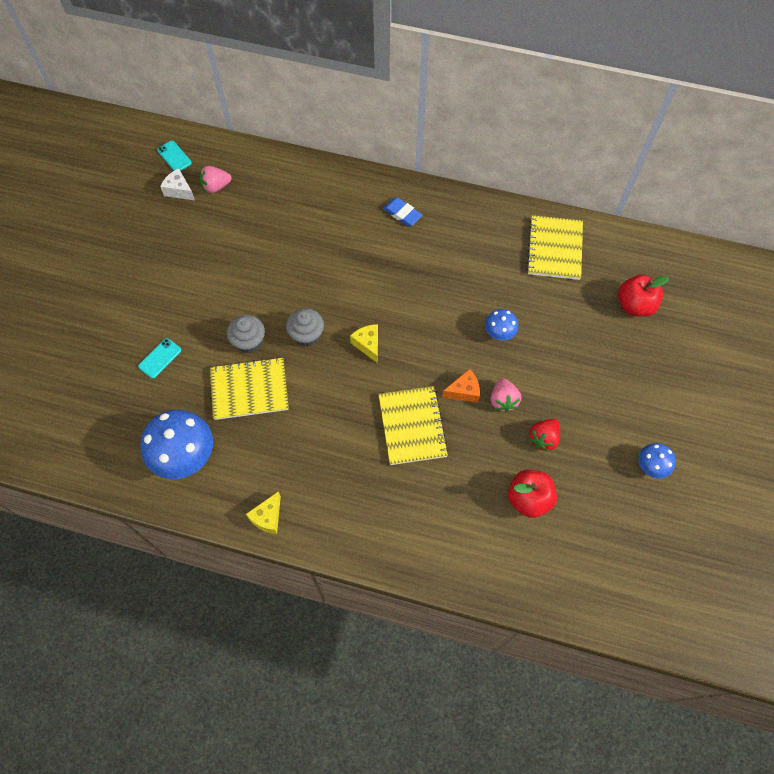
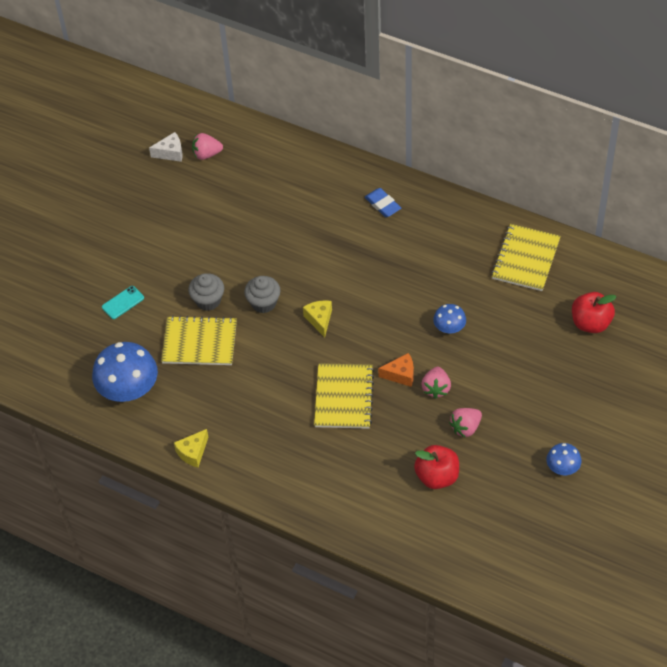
camera: 15 degrees right, 10 degrees down
(174, 156) = (172, 120): turquoise phone -> none
(179, 190) = (170, 153): white cheese -> white cheese turned 120 degrees clockwise
(543, 438) = (465, 427): red strawberry -> pink strawberry

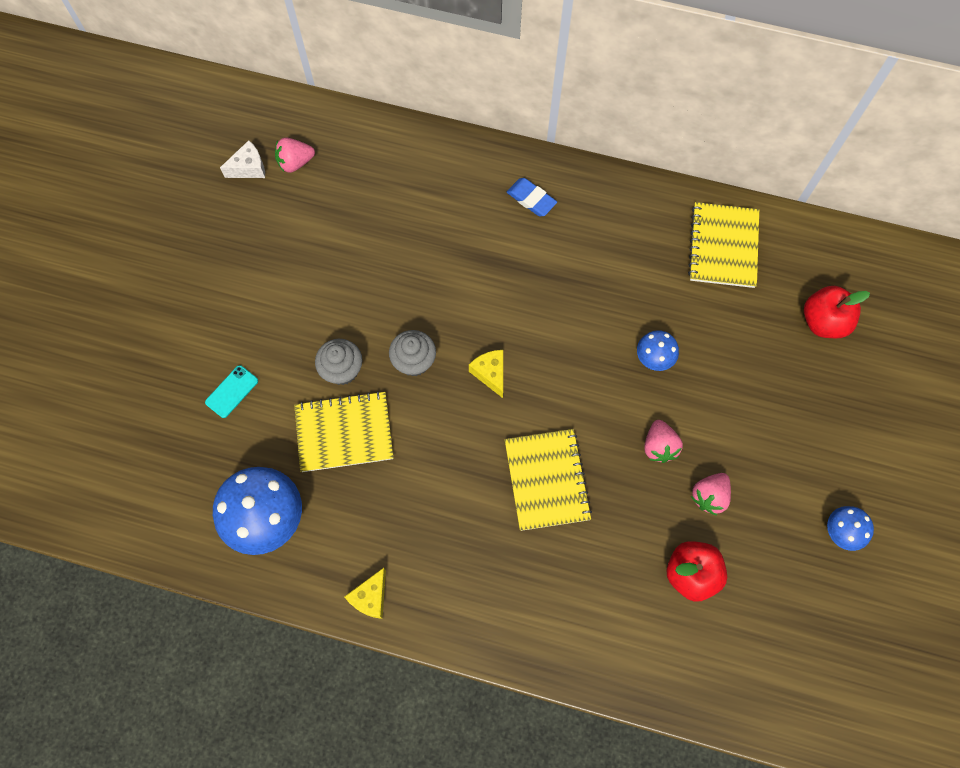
camera: 15 degrees left, 15 degrees up
(400, 375) = (610, 435): orange cheese -> none

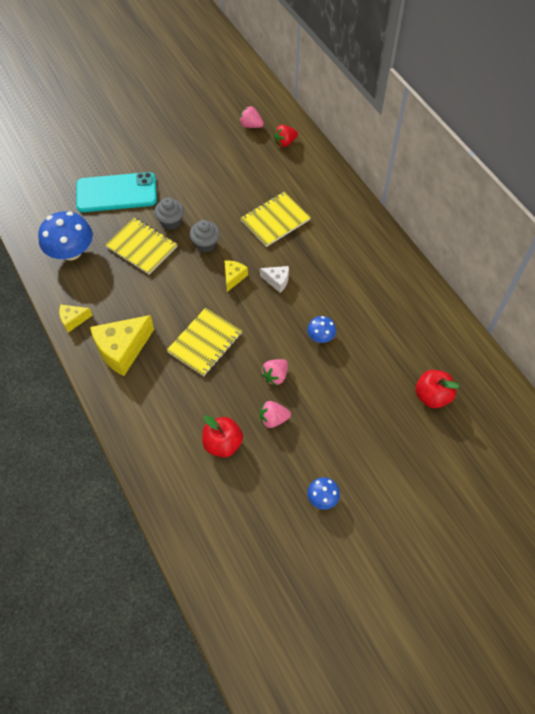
camera: 45 degrees right, 10 degrees down
(232, 391) = (116, 193): turquoise phone -> turquoise phone, size x2.48
(249, 168) = (228, 113): white cheese -> white cheese (277, 281)
(360, 152) = (285, 142): none -> red strawberry
(468, 576) = (122, 350): none -> yellow cheese
(531, 199) = (342, 221): blue eraser -> none
(723, 246) = (418, 318): yellow notebook -> yellow notebook (275, 220)

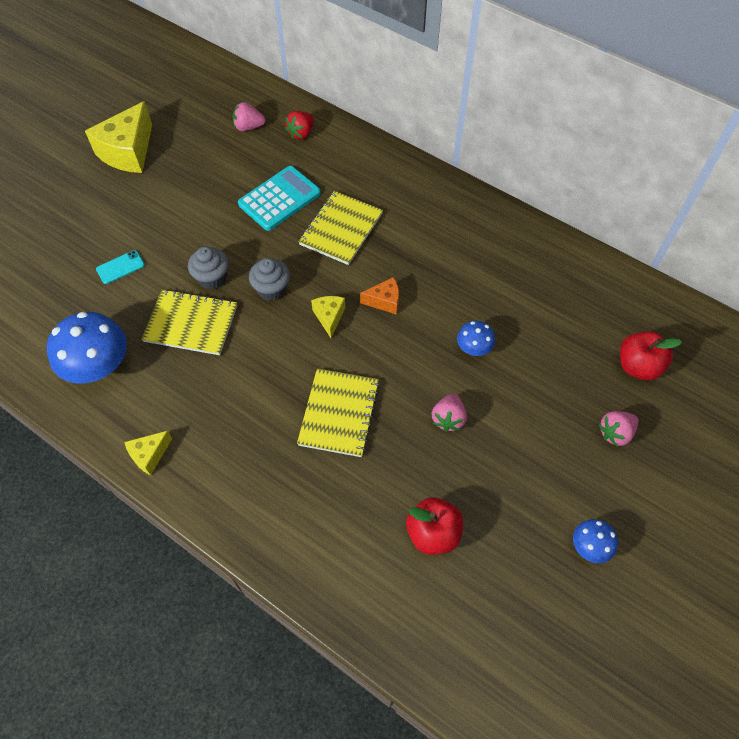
camera: 25 degrees left, 0 degrees up
(116, 193) = (120, 267): turquoise phone -> turquoise phone, size x0.40
(122, 350) = (237, 467): yellow cheese -> yellow cheese (128, 152)
(244, 184) = (279, 199): none -> turquoise calculator
(273, 419) = (476, 474): pink strawberry -> pink strawberry (615, 433)
(277, 281) = (384, 301): white cheese -> orange cheese

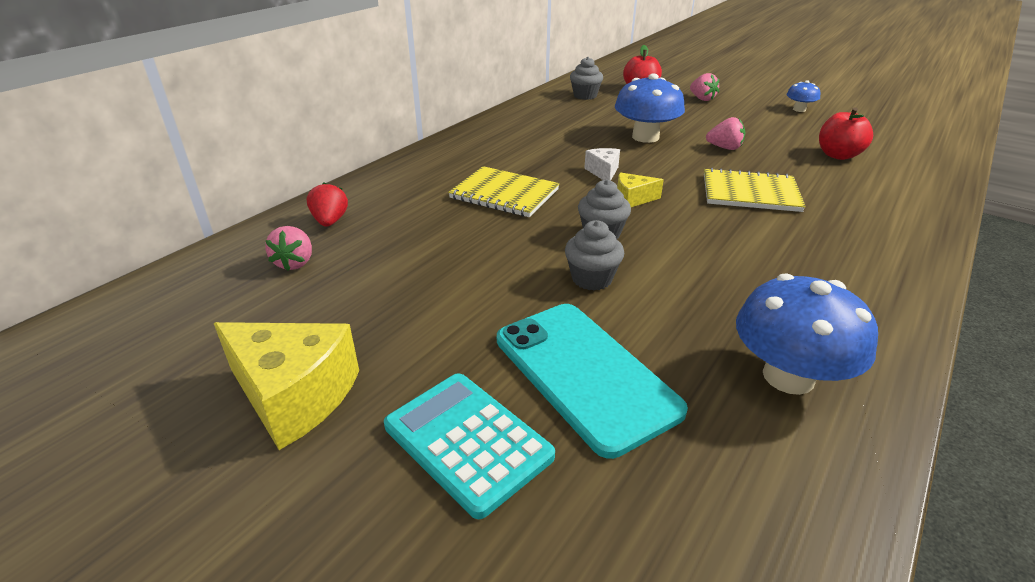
camera: 90 degrees left, 25 degrees down
(120, 267) = (584, 374): turquoise phone -> turquoise phone, size x2.48
(149, 455) = (894, 310): yellow cheese -> none
(191, 324) = (674, 291): yellow notebook -> none
(279, 199) = (449, 233): turquoise calculator -> turquoise calculator (467, 441)
(301, 133) = (330, 221): red strawberry -> red strawberry turned 135 degrees counterclockwise
(384, 301) = (603, 172): orange cheese -> white cheese
(474, 348) = (645, 137): blue mushroom -> blue mushroom, size x1.95
(604, 303) = (585, 96): none -> grey cupcake

